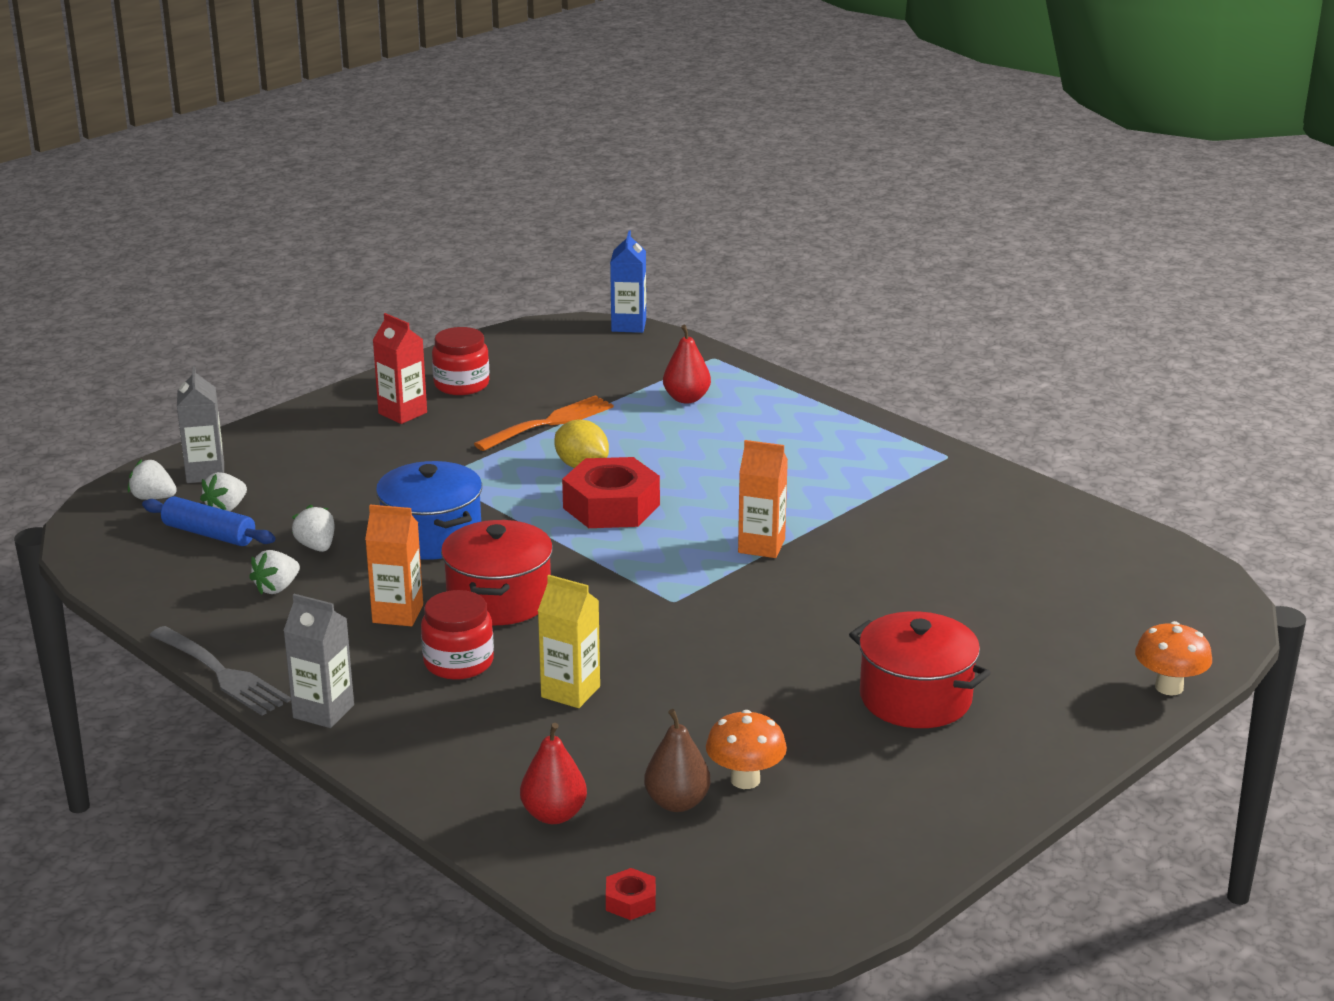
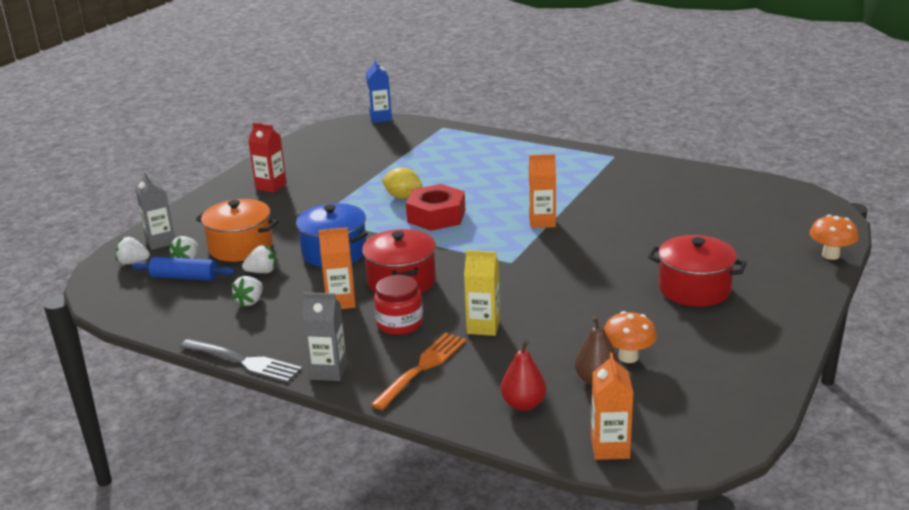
camera: 15 degrees left, 0 degrees up
(308, 502) = (241, 247): none -> orange pot
(316, 547) = (262, 272): white strawberry -> white strawberry turned 120 degrees clockwise
(461, 384) = (298, 165): red jar -> none
(549, 423) = (367, 177): orange fork -> orange fork (422, 368)
(630, 901) = (610, 448): red nut -> orange carton
(686, 398) = (441, 151): red pear -> none

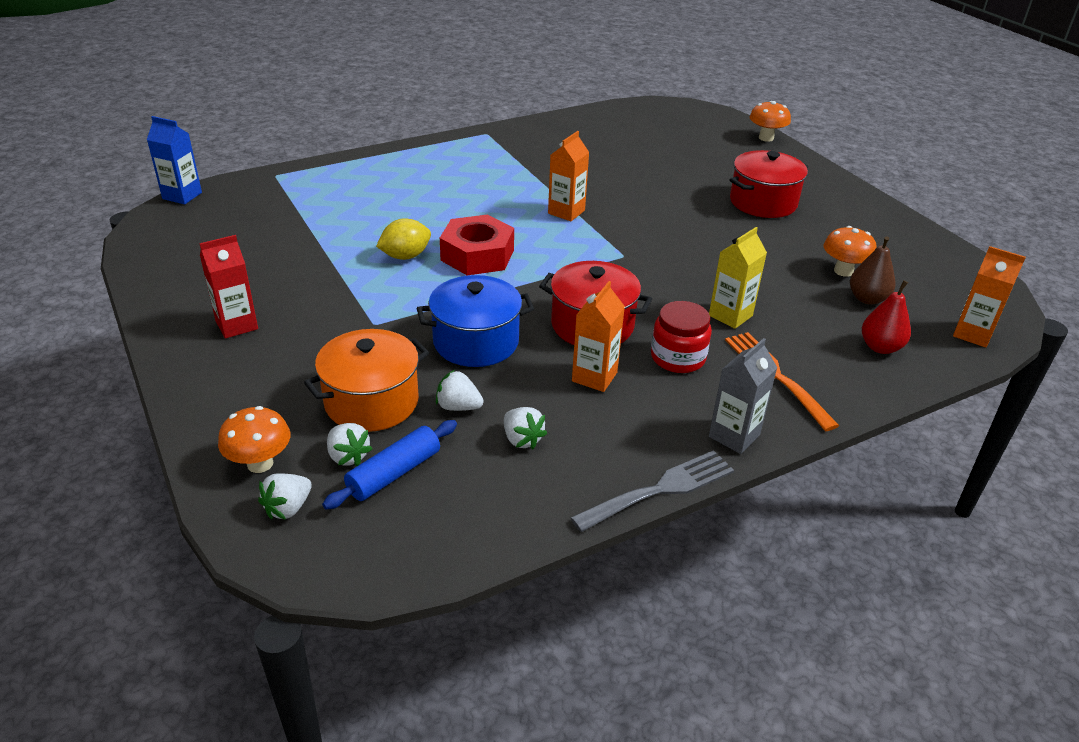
camera: 60 degrees left, 10 degrees up
(161, 241) = (260, 463): grey carton -> orange mushroom
(262, 272) = (458, 407): white strawberry -> white strawberry turned 90 degrees counterclockwise

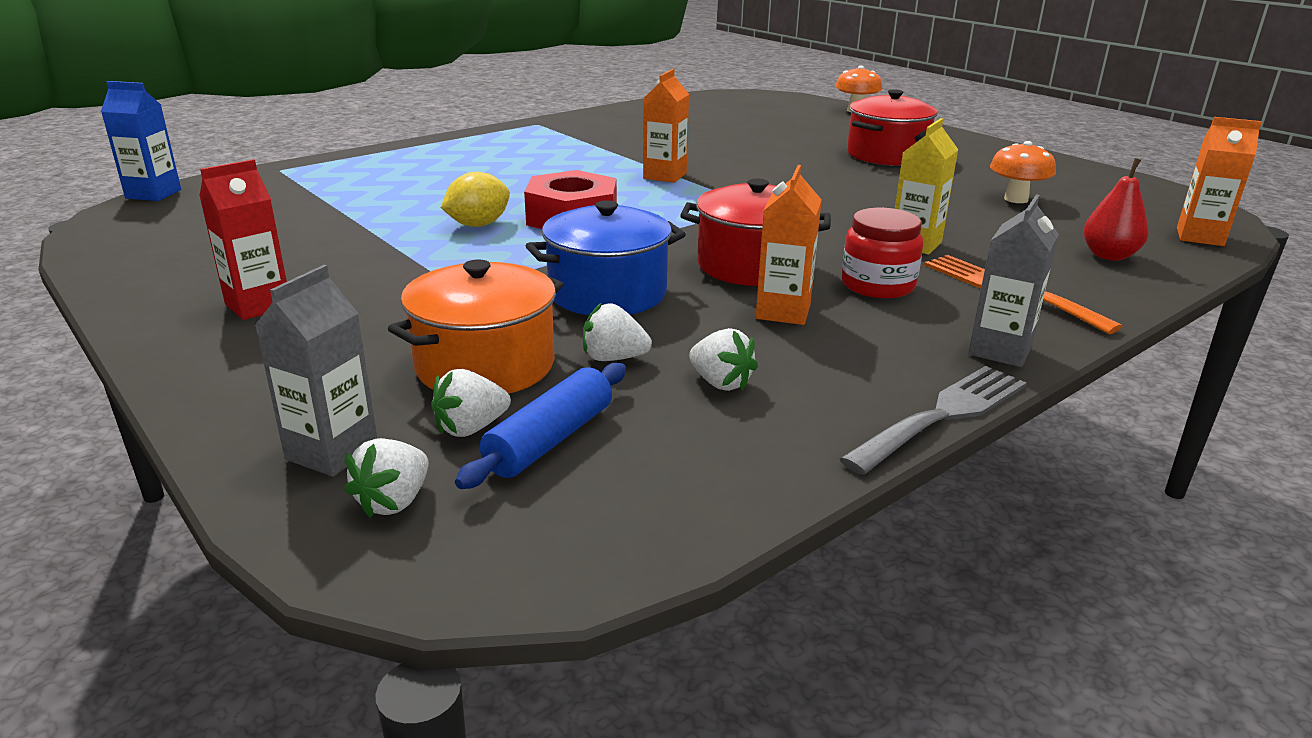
camera: 10 degrees left, 10 degrees down
(260, 463) = (332, 452): orange mushroom -> grey carton
(348, 456) = (471, 428): white strawberry -> white strawberry turned 105 degrees clockwise
(867, 299) = (1060, 218): brown pear -> none

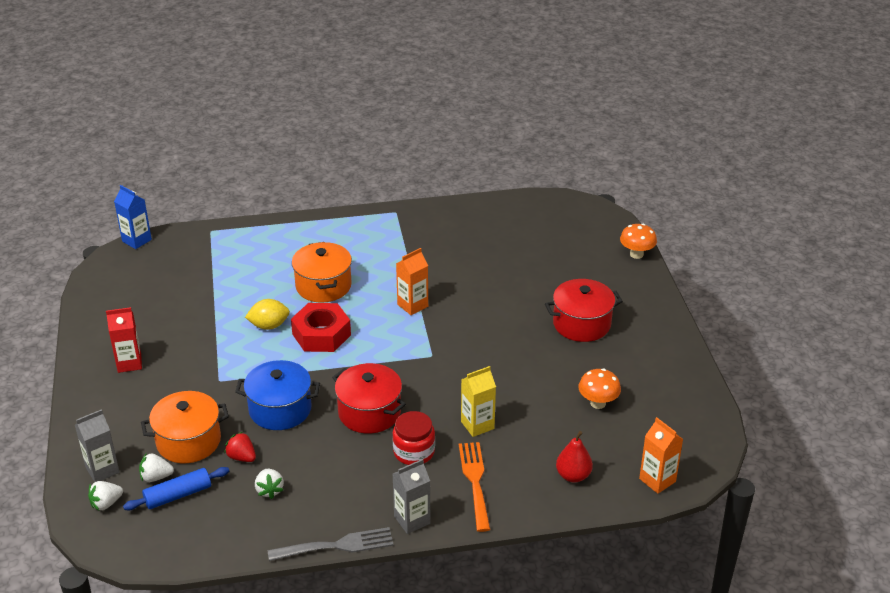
camera: 30 degrees right, 10 degrees up
(517, 182) = (323, 286): none -> orange pot
(613, 358) = (242, 457): white strawberry -> red strawberry
(783, 312) = (345, 454): orange carton -> none

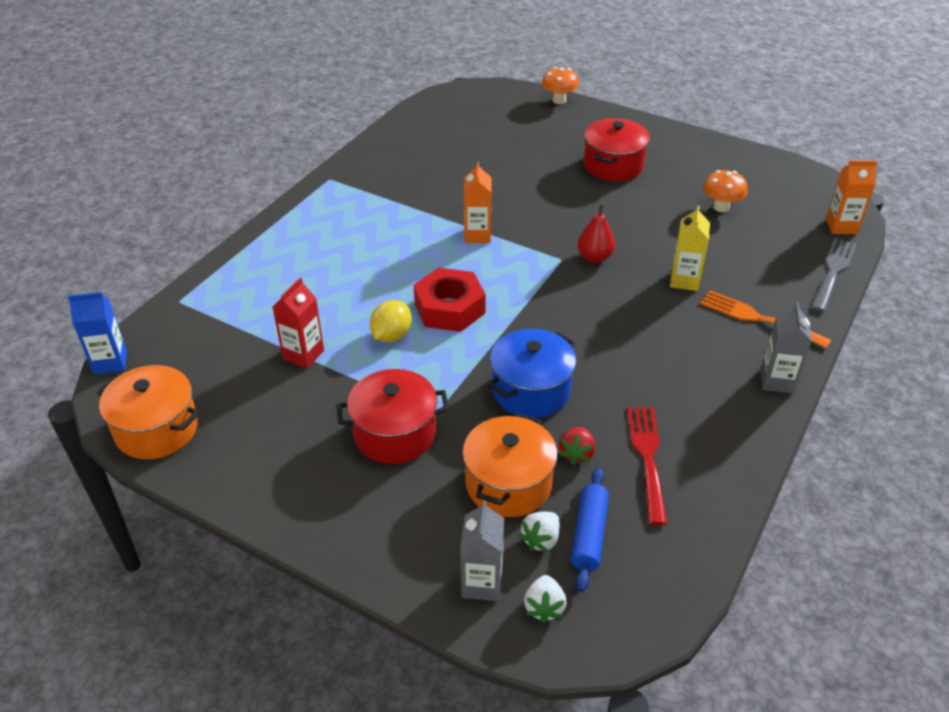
camera: 50 degrees left, 5 degrees up
(129, 363) = (320, 470): red carton -> red carton (303, 354)
(242, 457) = (576, 454): red strawberry -> red strawberry turned 60 degrees counterclockwise
(269, 490) = (647, 457): white strawberry -> red fork
(323, 286) = (377, 271): orange pot -> orange pot (157, 429)
(336, 546) = (772, 448): grey fork -> grey fork (833, 272)
(369, 412) = (600, 334): red pot -> red pot (395, 433)
(414, 452) = (683, 334): red jar -> none
(573, 475) = (798, 263): red pear -> red pear (594, 257)

